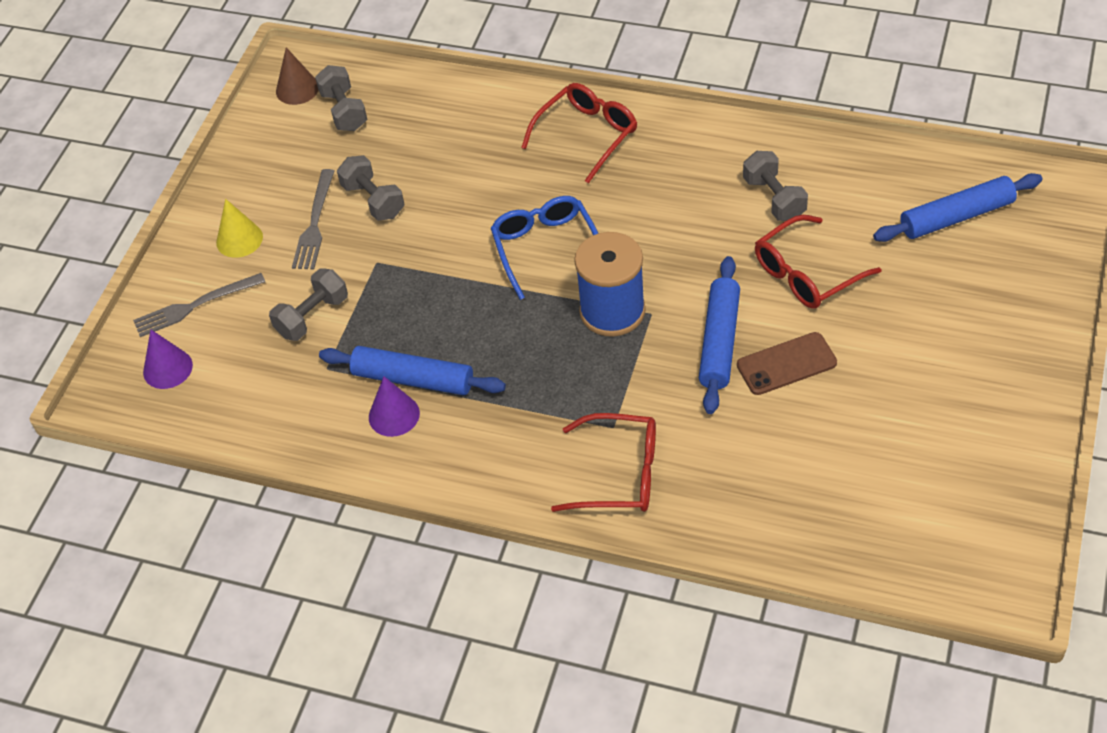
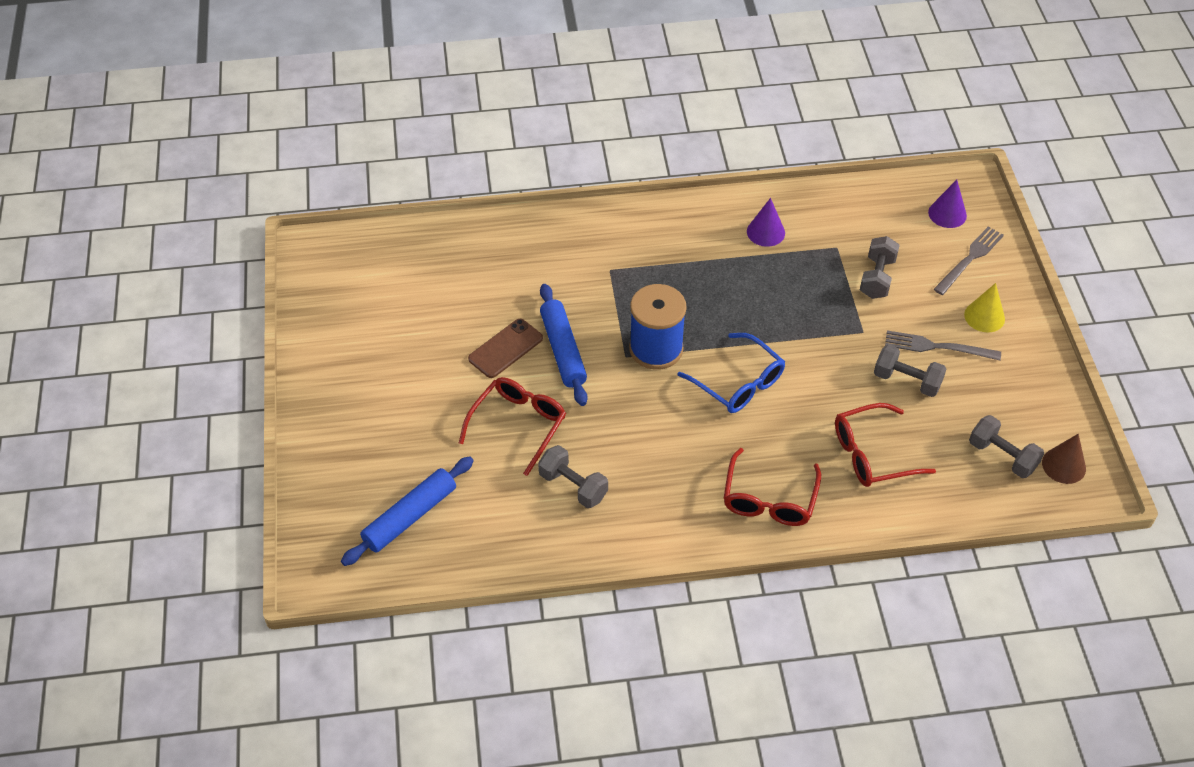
camera: 150 degrees right, 0 degrees up
(314, 224) = (937, 347): grey fork -> grey fork turned 60 degrees counterclockwise
(413, 379) = (770, 258): blue rolling pin -> none
(619, 474) = (589, 242): red glasses -> red glasses (872, 454)

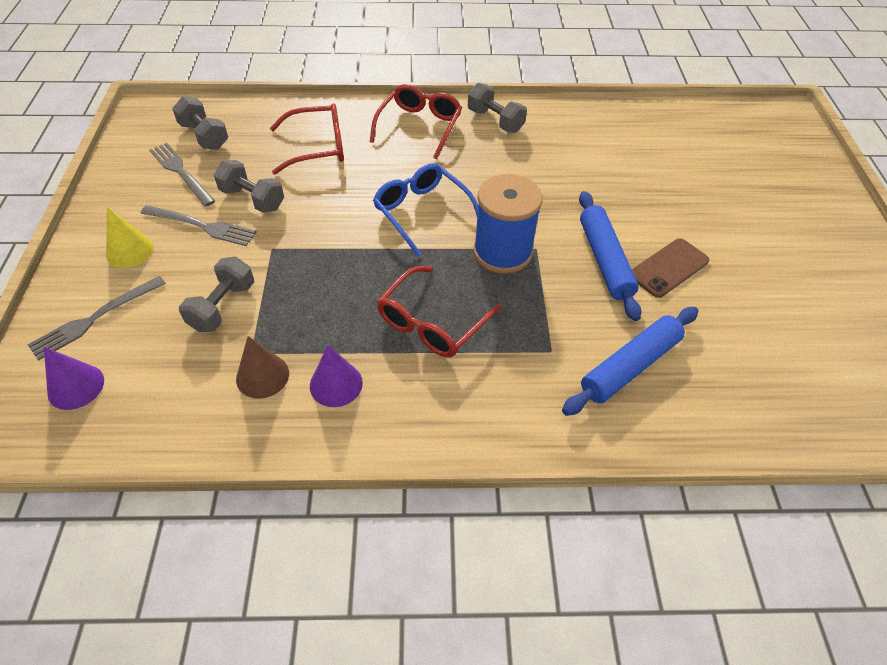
camera: 175 degrees left, 0 degrees up
(410, 516) = (726, 141): blue rolling pin -> blue rolling pin (630, 366)
(518, 425) = (643, 197): red glasses -> red glasses (432, 323)
(573, 486) = (587, 149): grey dumbbell -> grey dumbbell (495, 121)
(995, 405) = (181, 172): none -> grey fork
(1063, 465) = (157, 126): brown cone -> brown cone (262, 376)

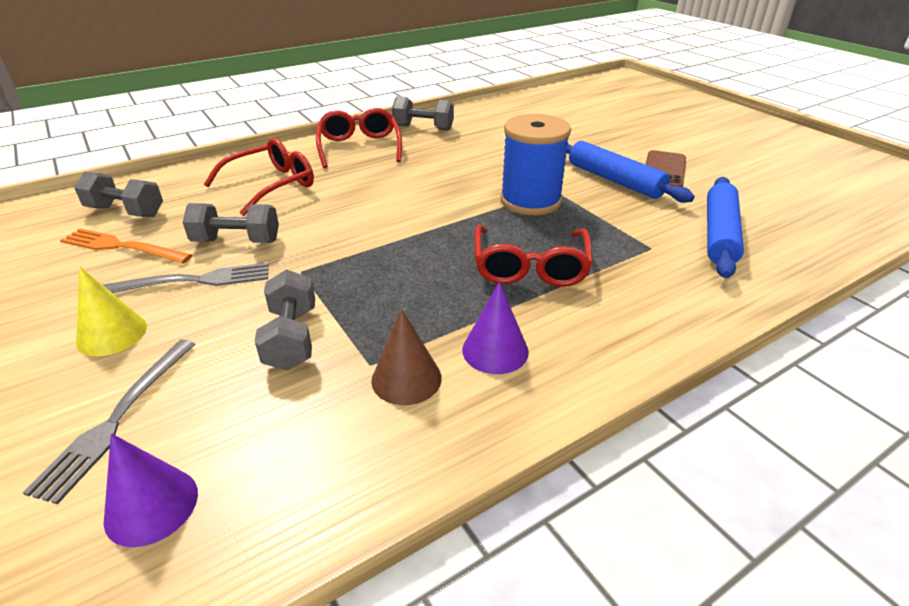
camera: 30 degrees left, 15 degrees down
(181, 172) = (122, 247): grey fork -> orange fork
(422, 212) = (428, 198): blue glasses -> none

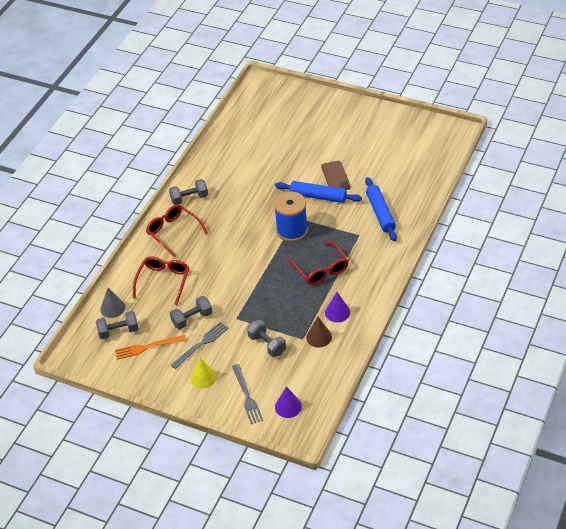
camera: 30 degrees left, 10 degrees up
(167, 186) = (112, 308): none -> grey cone

